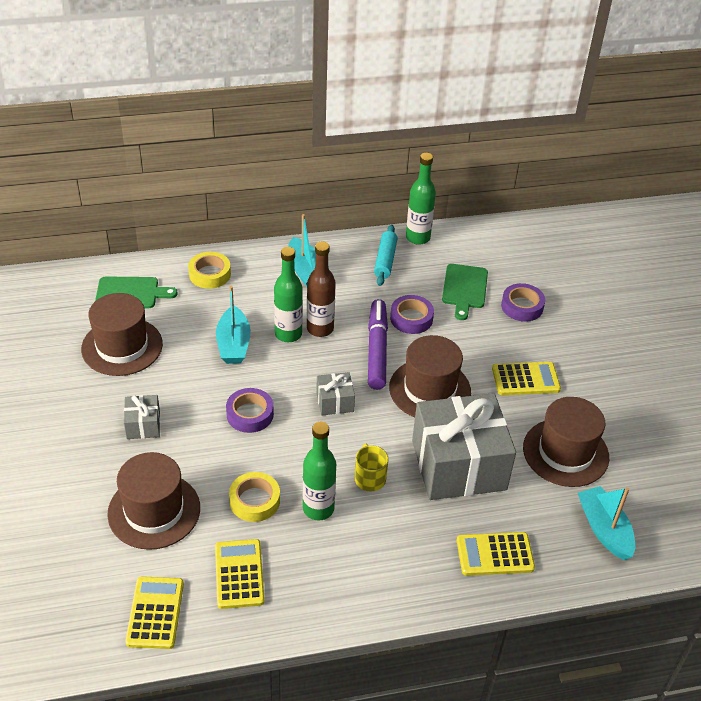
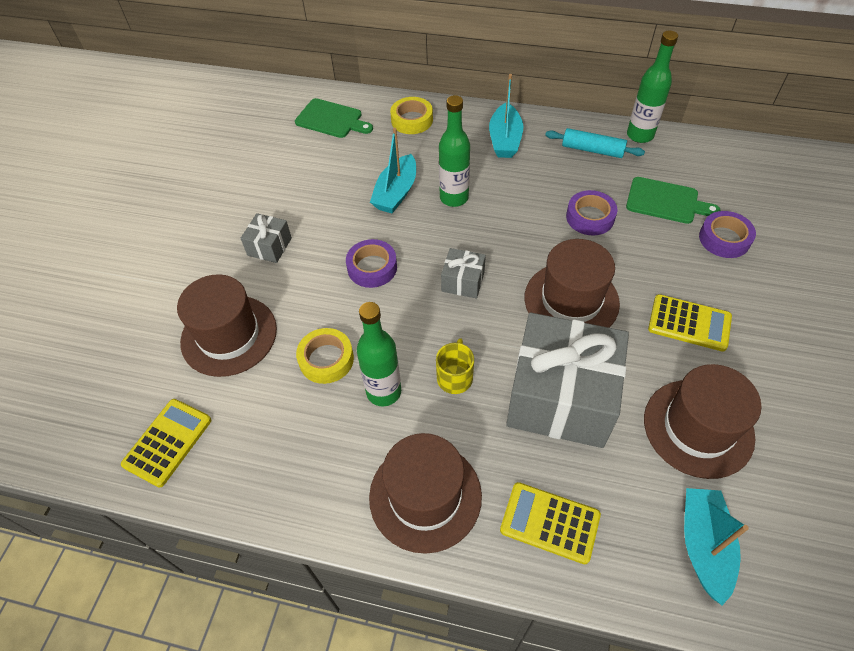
camera: 30 degrees right, 10 degrees up
(122, 346) = (295, 166): brown hat -> brown hat (425, 496)
(239, 574) = (267, 433): yellow calculator -> none
(320, 329) = (488, 201): brown bottle -> none
(377, 349) = (536, 239): purple marker -> none
(385, 260) = (592, 150): turquoise rolling pin -> turquoise rolling pin turned 75 degrees clockwise
(464, 288) = (665, 201): green cutting board -> green cutting board turned 105 degrees counterclockwise

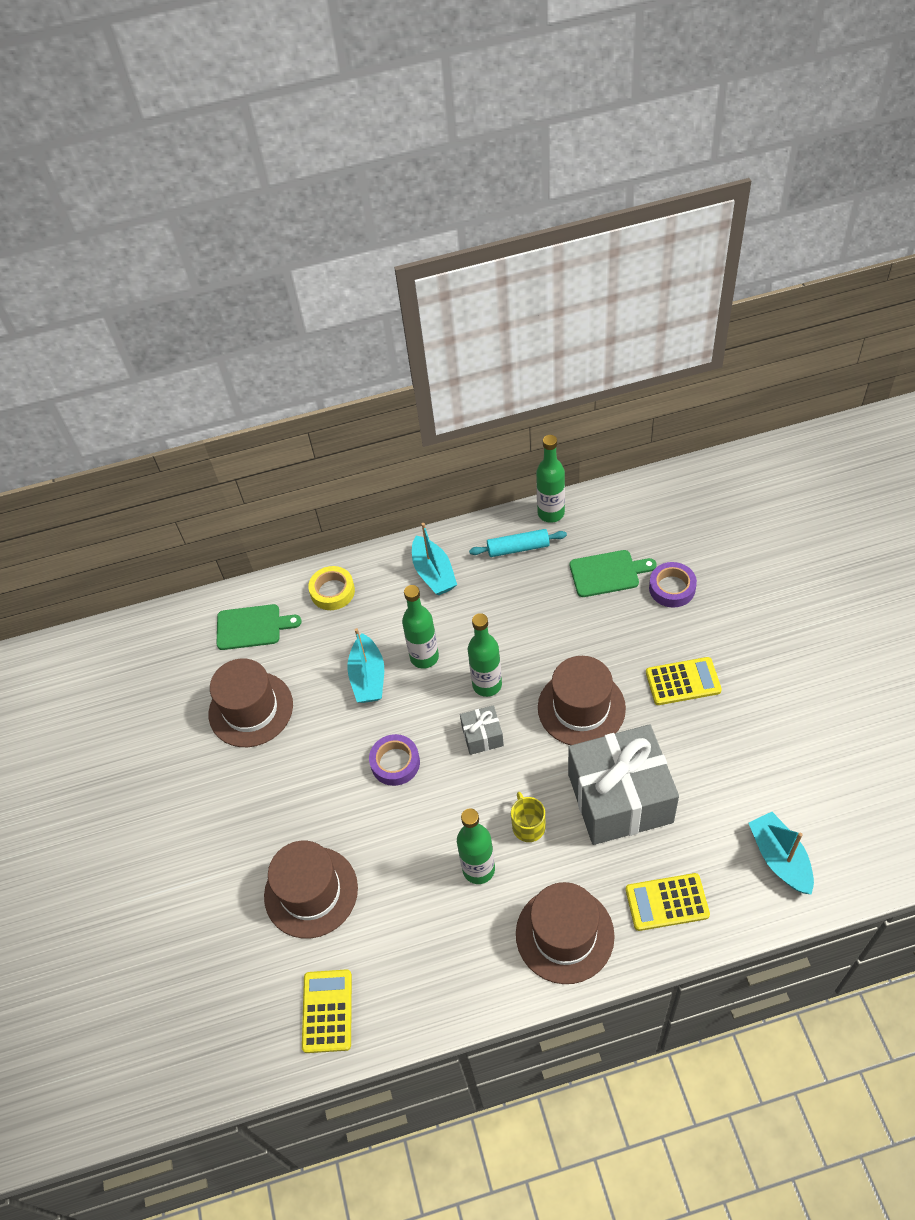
camera: 25 degrees left, 0 degrees up
(269, 246) = (286, 790): grey gift -> none
(326, 359) = (412, 867): yellow tape -> none
(494, 242) = (487, 685): none -> green bottle
(590, 217) = (553, 620): purple tape -> none
(698, 428) = (732, 768): brown hat -> brown hat (251, 709)

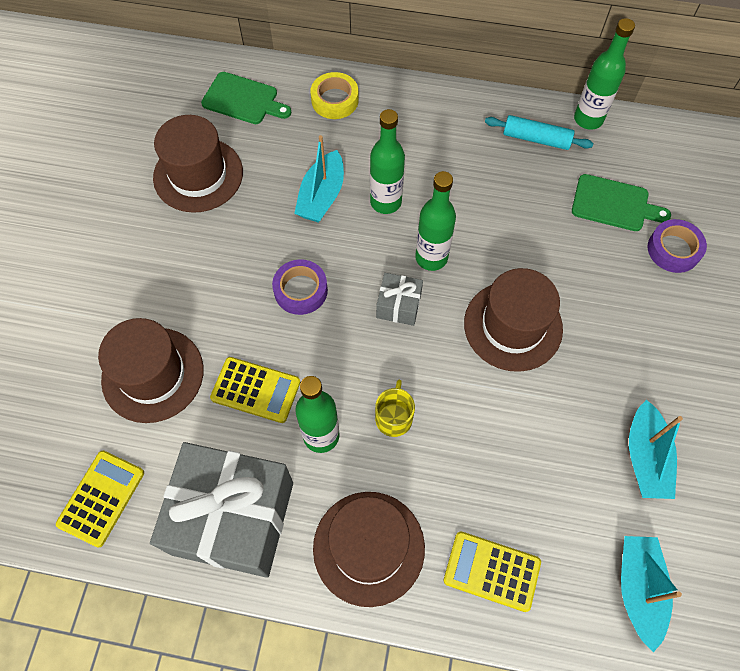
camera: 20 degrees right, 10 degrees up
(434, 573) = (440, 126): turquoise boat -> turquoise boat (645, 457)
(620, 798) = (502, 437): grey gift -> grey gift (233, 517)
(683, 682) = (633, 350): yellow calculator -> yellow calculator (255, 390)

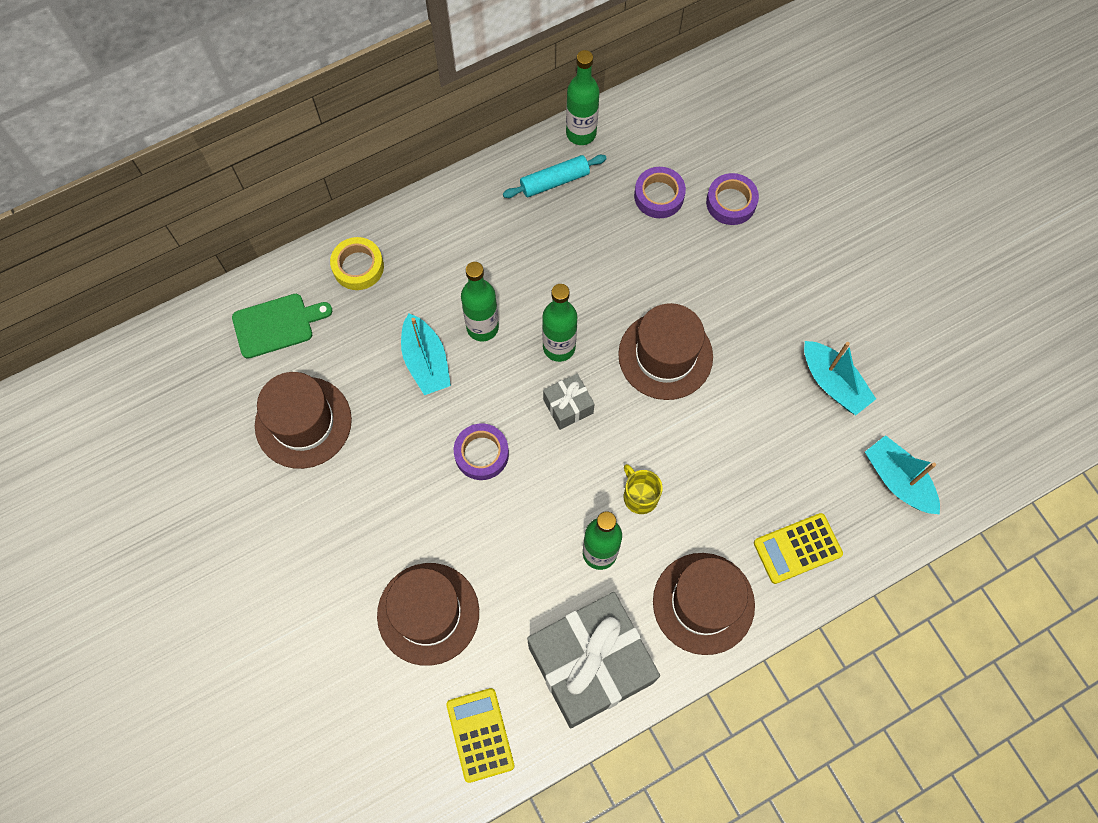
camera: 40 degrees left, 5 degrees up
(255, 390) = (519, 559): yellow calculator -> none
(614, 204) = (659, 196): green cutting board -> purple tape

